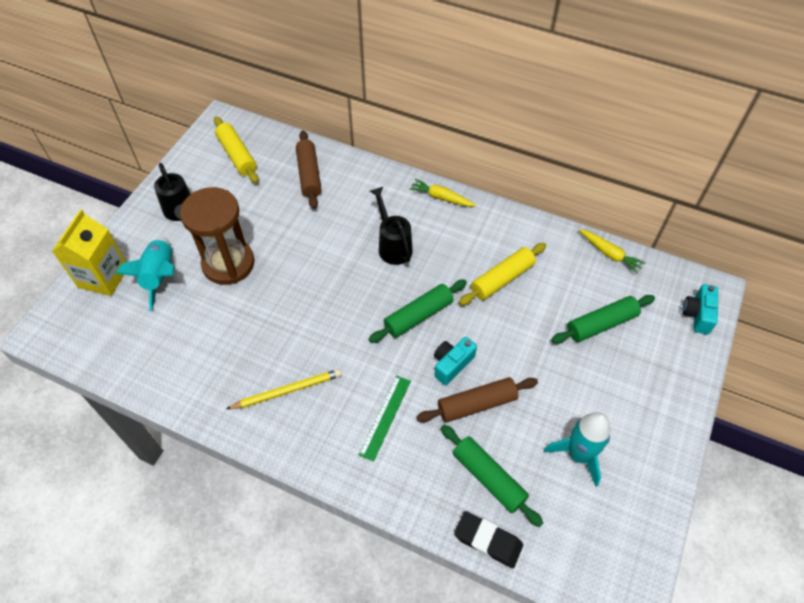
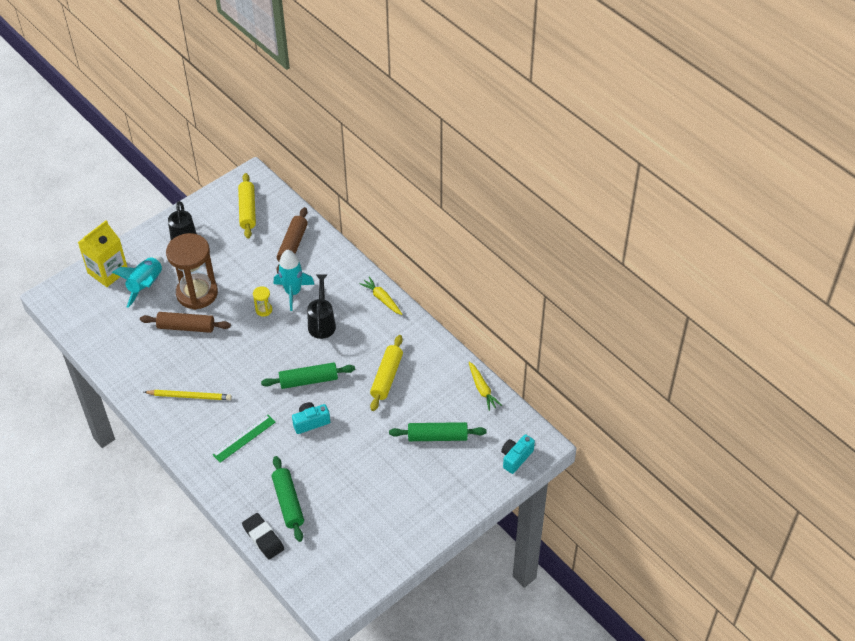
camera: 25 degrees right, 5 degrees down
(318, 255) = (264, 310): none -> yellow hourglass
(477, 404) = (311, 455): brown rolling pin -> brown rolling pin (186, 327)
(502, 279) = (386, 377): yellow rolling pin -> yellow rolling pin turned 60 degrees counterclockwise
(578, 455) = (358, 513): turquoise rocket -> turquoise rocket (293, 292)

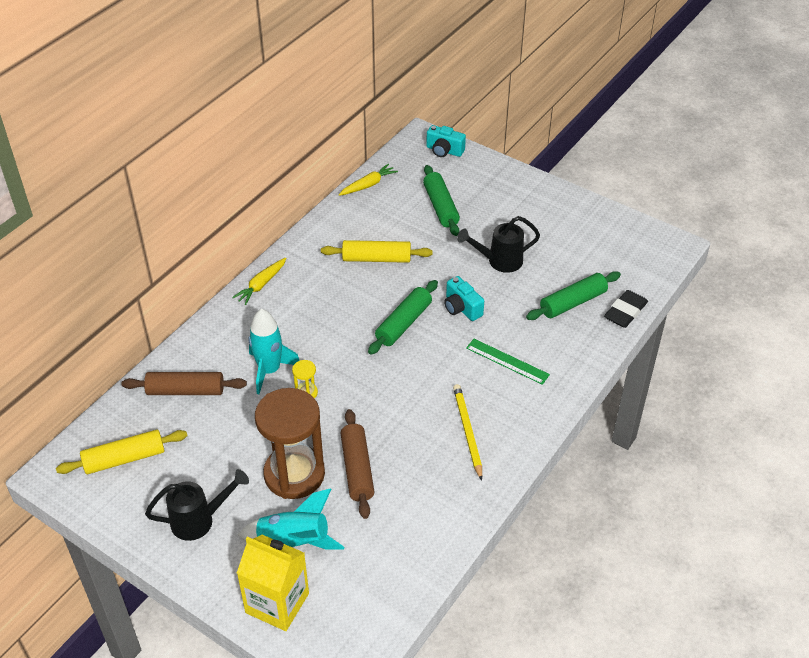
camera: 105 degrees left, 5 degrees down
(308, 380) = (403, 323): green rolling pin -> green rolling pin turned 60 degrees clockwise
(322, 322) = (312, 331): black watering can -> black watering can (499, 261)

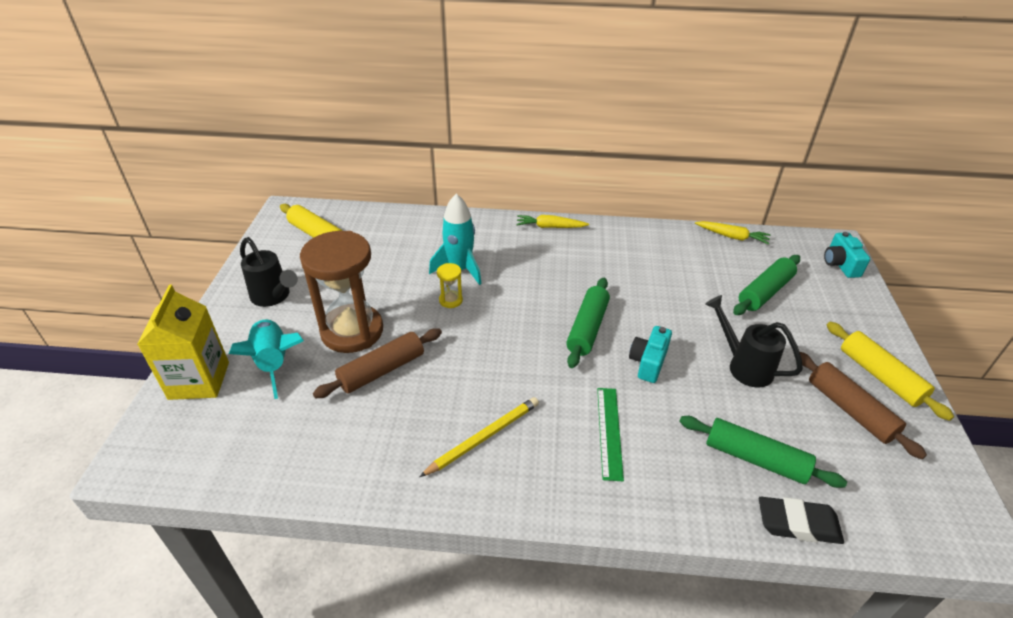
camera: 60 degrees right, 5 degrees down
(185, 391) = (405, 236): brown rolling pin -> brown rolling pin (850, 410)
(376, 259) = (649, 278): yellow rolling pin -> yellow rolling pin (880, 376)
(403, 323) = (587, 328): green rolling pin -> green rolling pin turned 75 degrees counterclockwise

